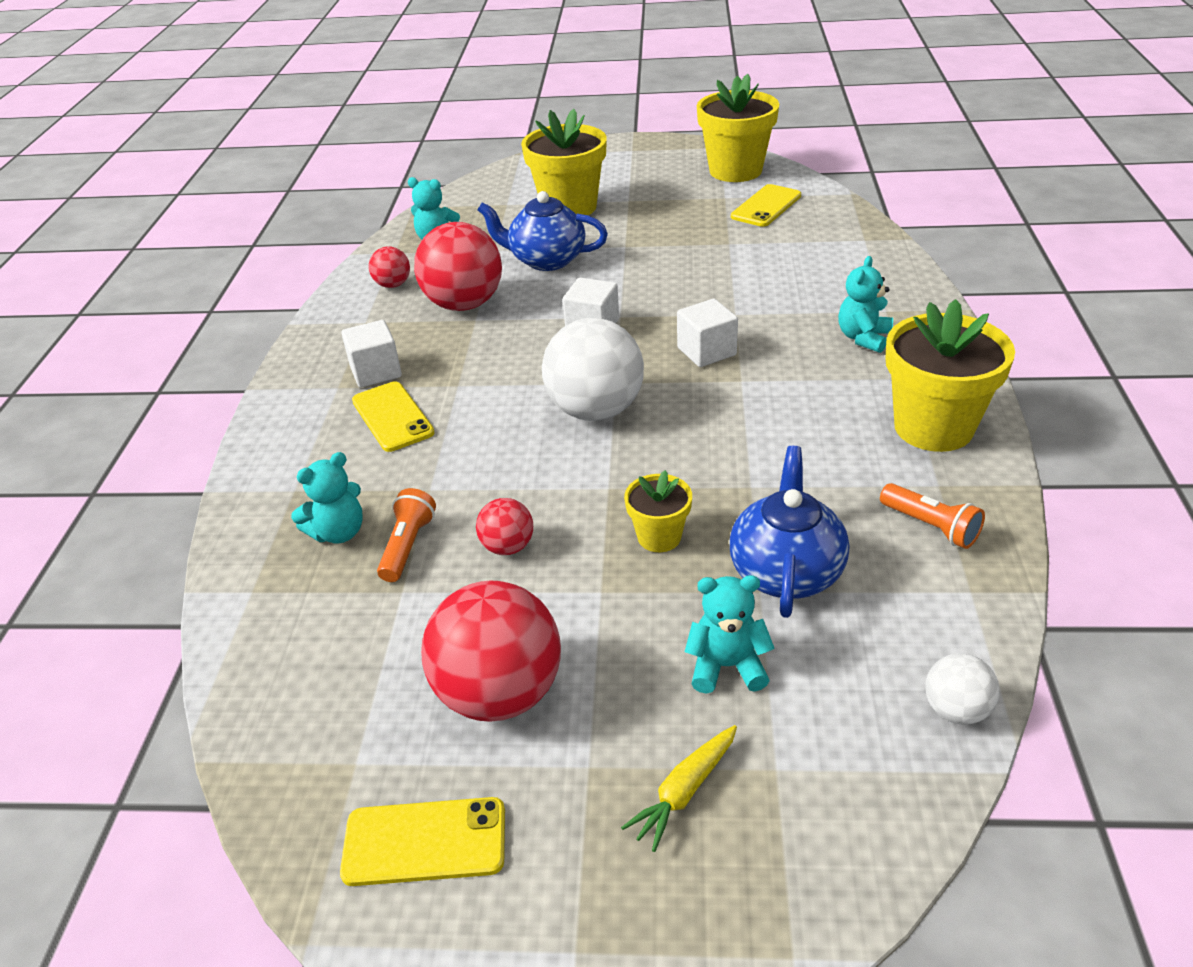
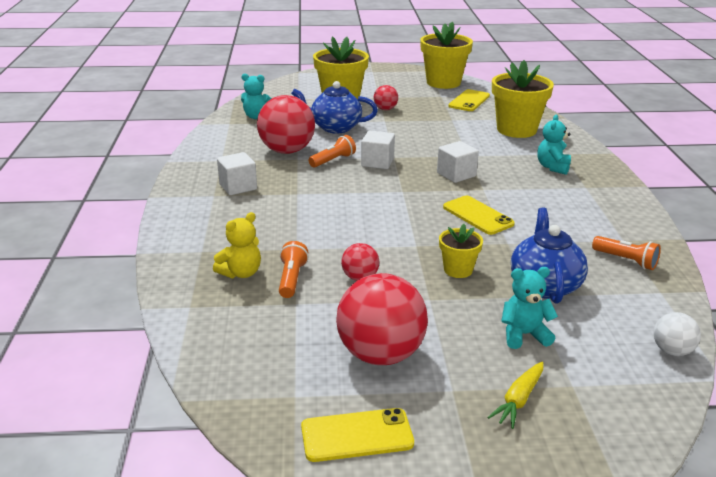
camera: 10 degrees left, 10 degrees down
(338, 532) = (241, 273): turquoise teddy bear -> yellow teddy bear
(393, 285) = (234, 140): red ball -> red ball (385, 109)
(393, 417) = (258, 210): yellow phone -> yellow phone (478, 215)
(527, 323) = (333, 160): none -> orange flashlight
(595, 410) = (394, 205): white ball -> none
(933, 427) = (611, 211): yellow flower pot -> yellow flower pot (516, 130)

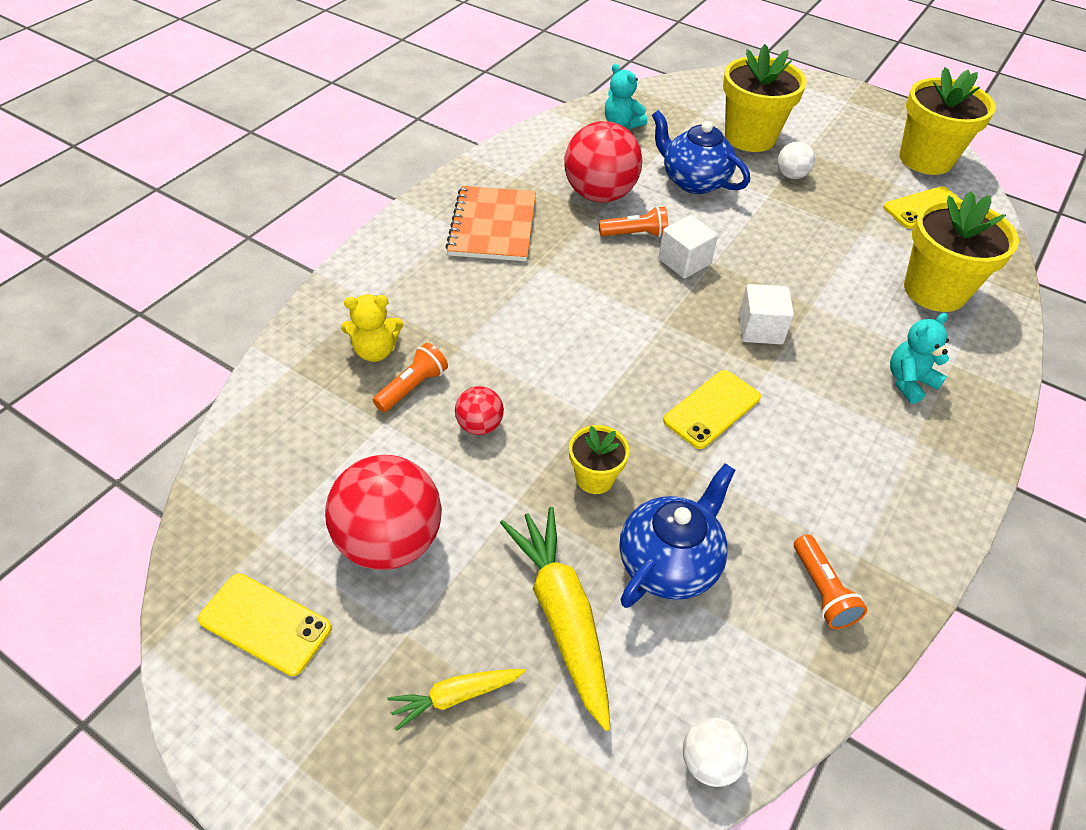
camera: 35 degrees right, 20 degrees up
(238, 187) = (493, 226): white cube -> orange notebook
(385, 109) = (791, 175): red ball -> white ball
(478, 215) = (712, 409): yellow phone -> yellow phone turned 45 degrees clockwise
(524, 335) = (562, 616): turquoise teddy bear -> yellow carrot

